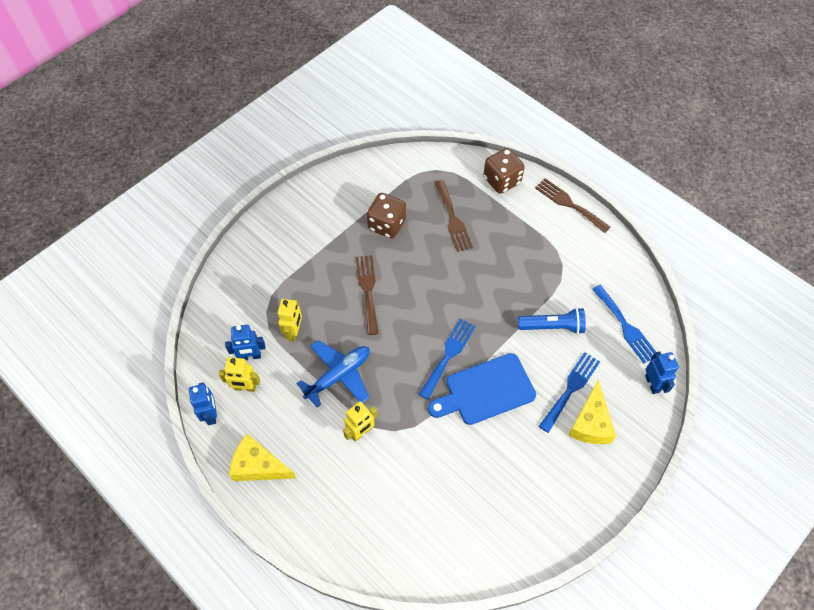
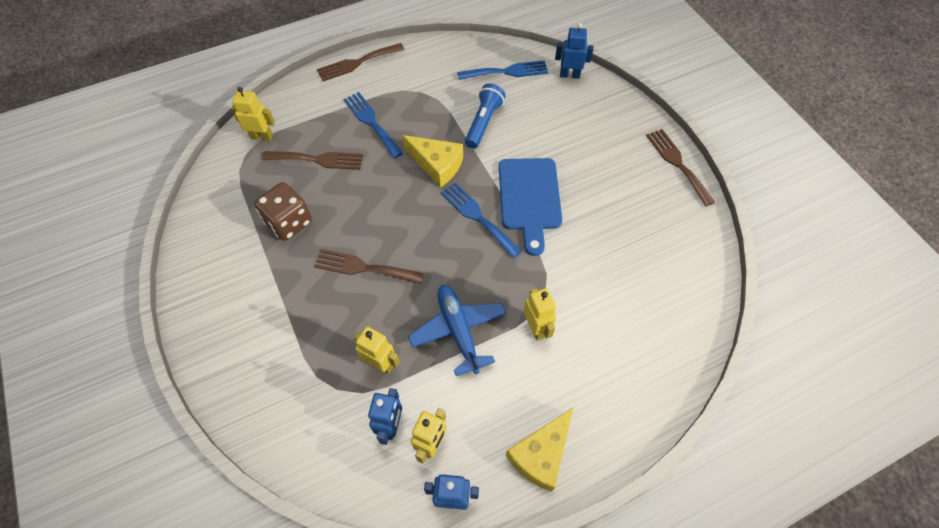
camera: 70 degrees left, 0 degrees up
(457, 172) = (262, 136): none -> yellow robot
(502, 181) = (297, 104): brown dice -> none
(570, 389) = (553, 132): blue fork -> blue fork (371, 122)
(588, 514) = (677, 163): none -> brown fork
(590, 423) = (591, 130): yellow cheese -> yellow cheese (437, 165)

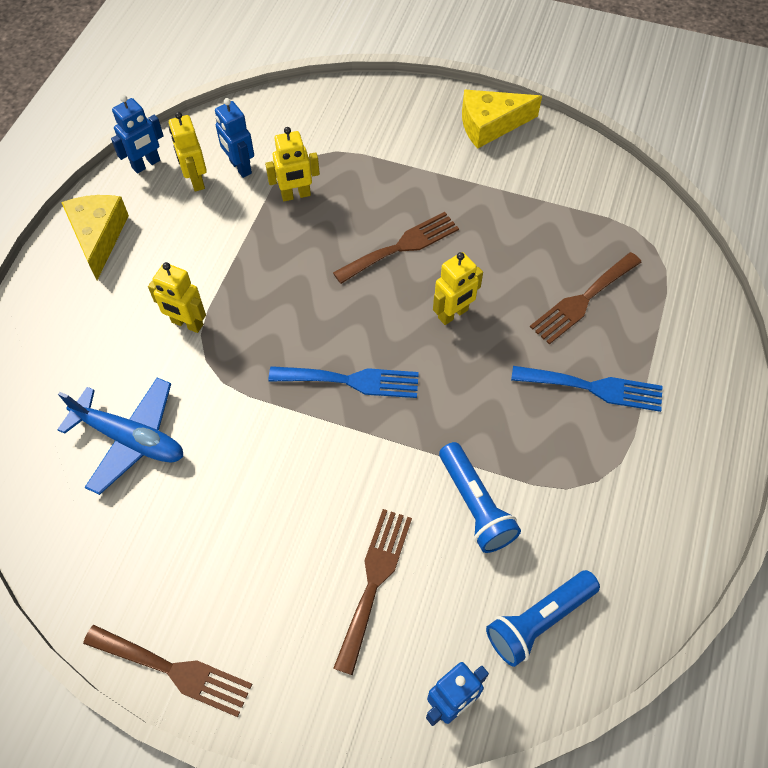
camera: 135 degrees right, 0 degrees up
(262, 136) = (670, 274): yellow robot -> yellow robot (453, 314)
(289, 222) = (519, 226): brown dice -> none
(357, 63) = (723, 450): brown fork -> brown fork (374, 581)
(437, 165) = (460, 401): yellow cheese -> yellow cheese (490, 125)
(458, 330) = (257, 266): blue plane -> blue plane (130, 439)
(507, 72) = (538, 621): blue fork -> blue flashlight
(529, 198) = (318, 450): blue cutting board -> none

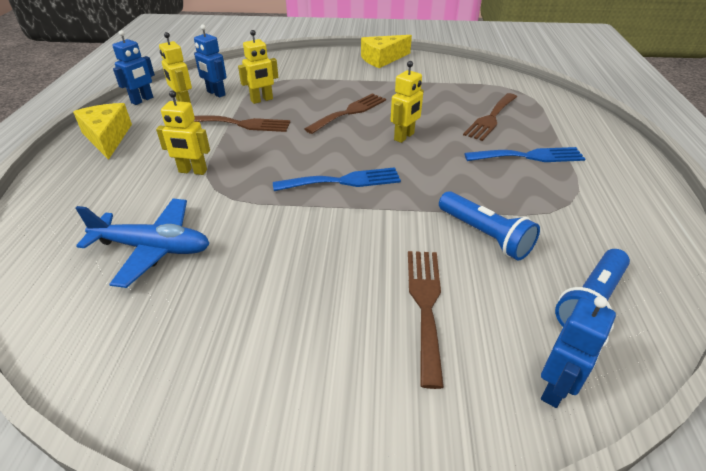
camera: 15 degrees left, 20 degrees down
(174, 670) = (240, 435): brown fork -> brown fork (242, 124)

